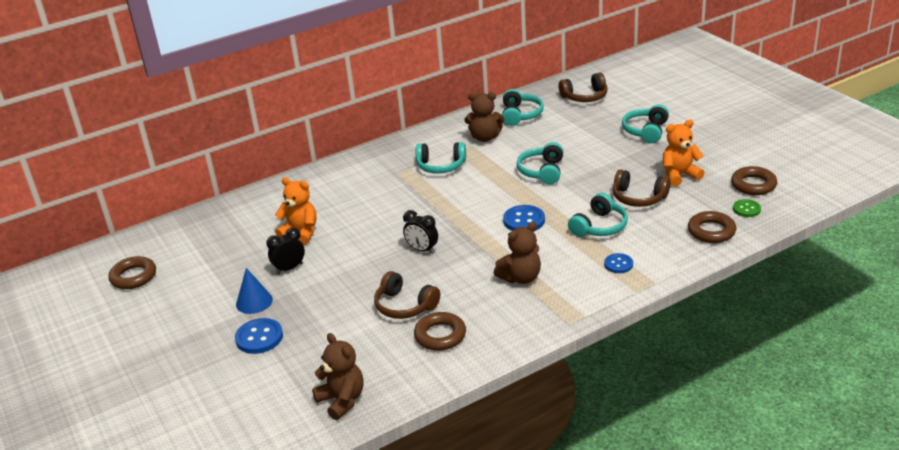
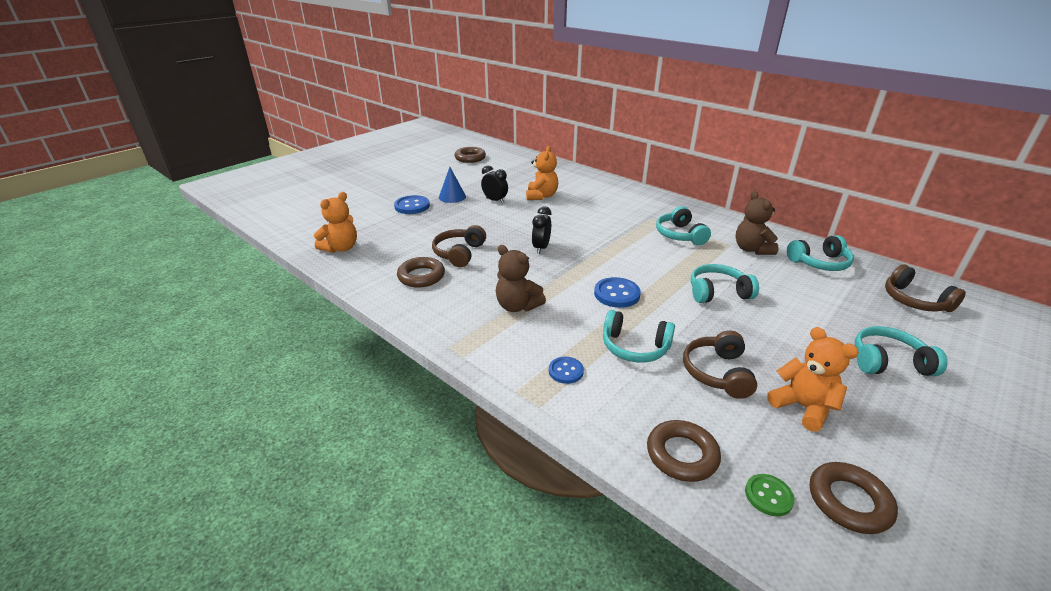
camera: 70 degrees right, 0 degrees up
(342, 400) = (341, 248): brown teddy bear -> orange teddy bear

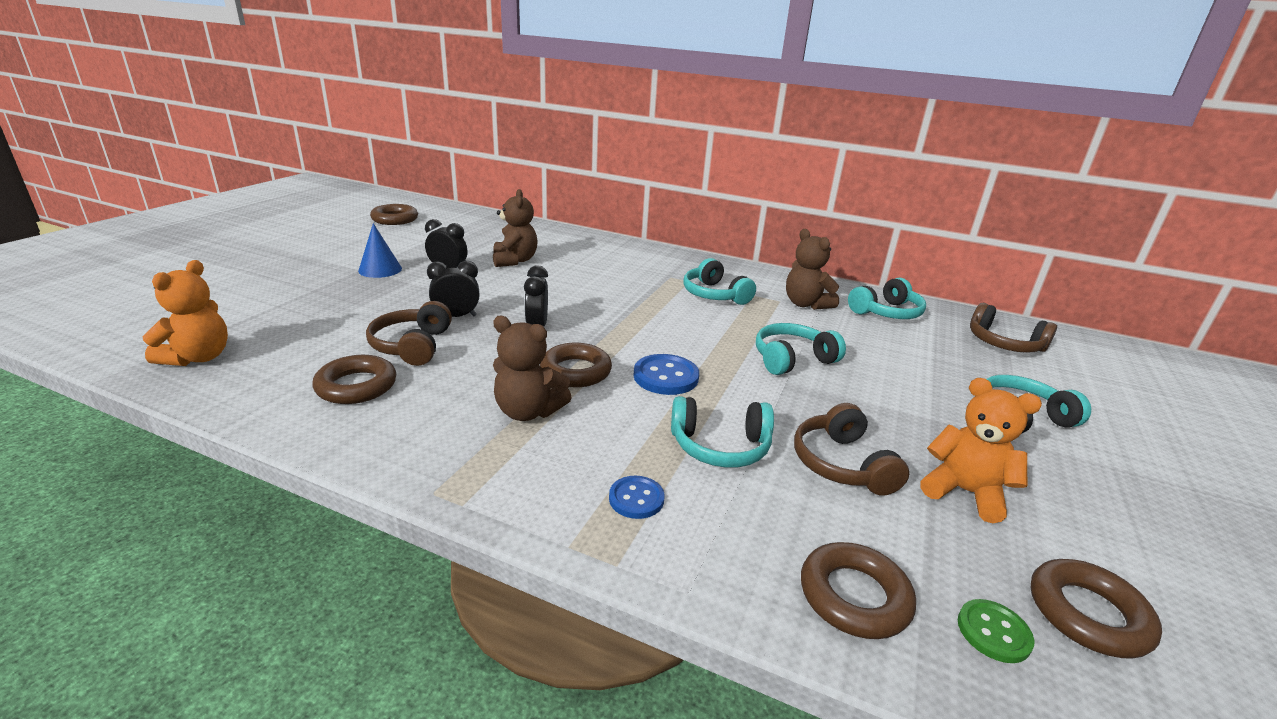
camera: 20 degrees left, 5 degrees down
(412, 206) = (317, 286): blue button -> none
(491, 235) = (456, 317): none -> black clock
(541, 196) = (514, 261): orange teddy bear -> brown teddy bear
(556, 283) = (575, 371): none -> brown ring

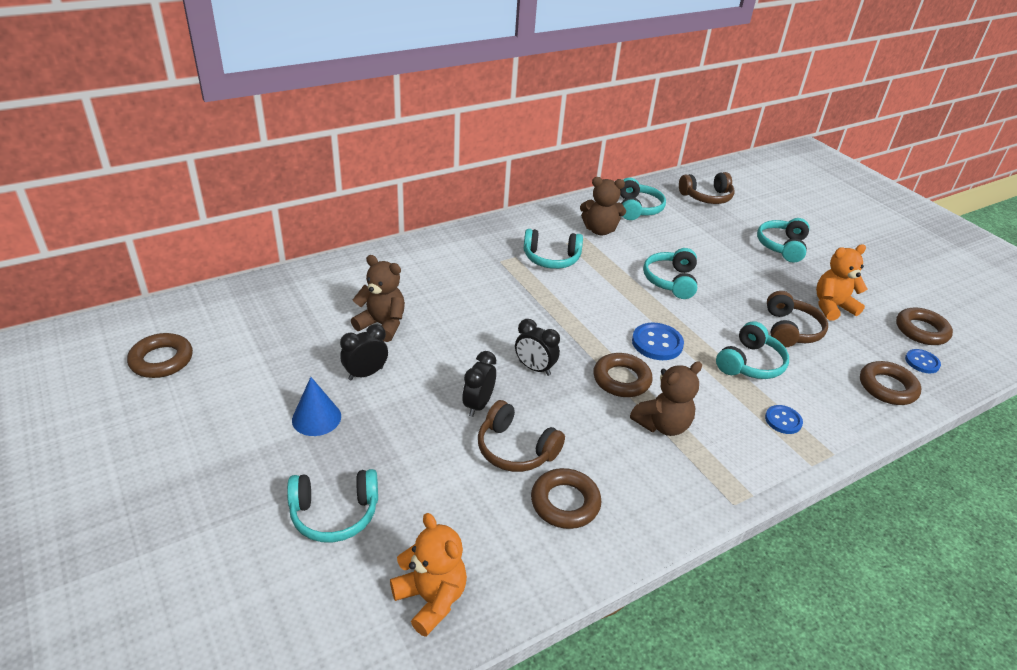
camera: 55 degrees left, 10 degrees up
(279, 301) = (334, 513): none -> turquoise headphones
(842, 464) = (790, 330): brown headphones -> brown headphones turned 105 degrees counterclockwise
(993, 632) = (922, 362): green button -> blue button

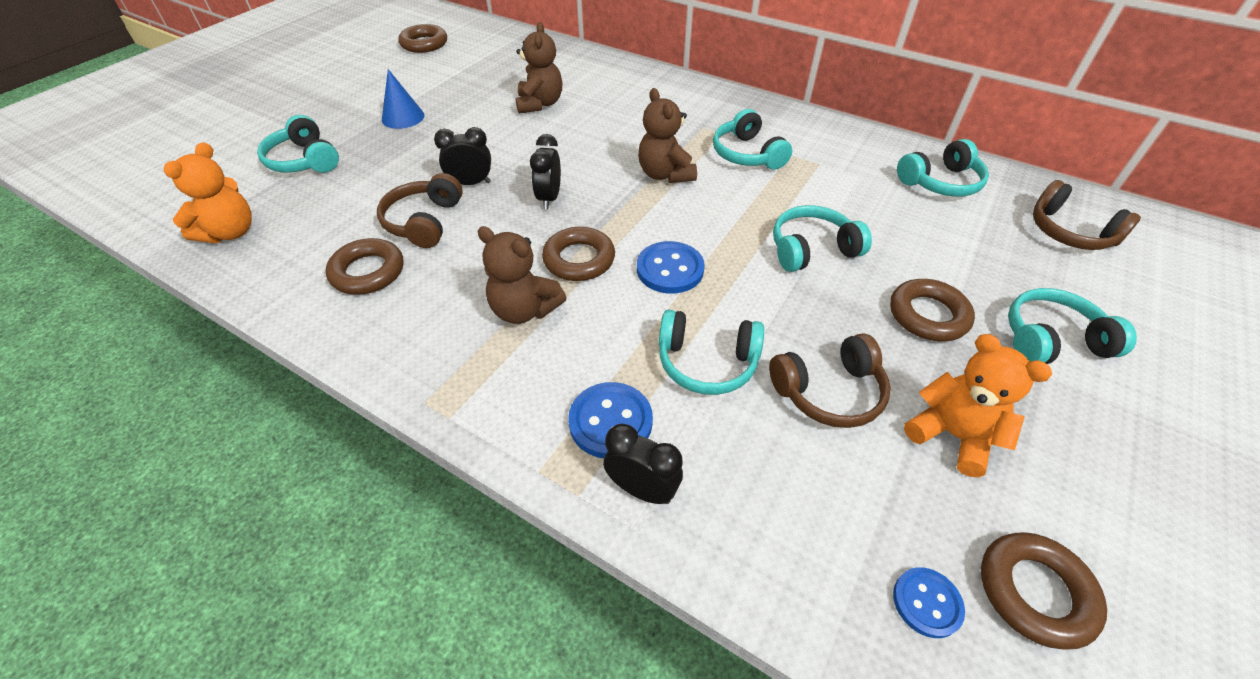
camera: 65 degrees right, 10 degrees up
(365, 374) = (470, 118): black clock -> black clock (642, 489)
(600, 230) = (848, 169): brown teddy bear -> brown teddy bear (665, 174)
(783, 420) = (610, 421): blue button -> blue button, size x1.57
(887, 387) = (797, 550): brown ring -> brown ring (928, 315)

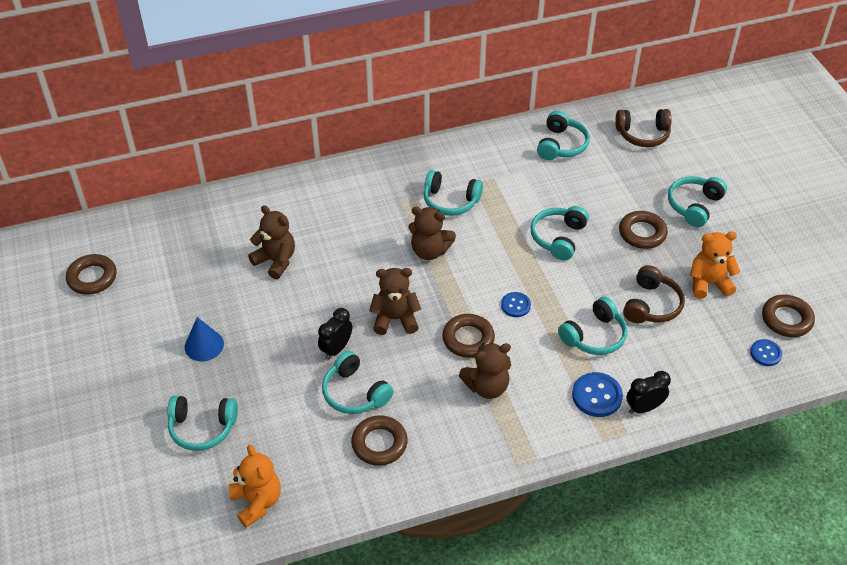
camera: 50 degrees left, 0 degrees up
(424, 222) = (355, 393): brown headphones -> turquoise headphones
(549, 198) = (395, 319): black clock -> brown teddy bear
(670, 269) = (515, 305): blue button -> blue button, size x0.64

